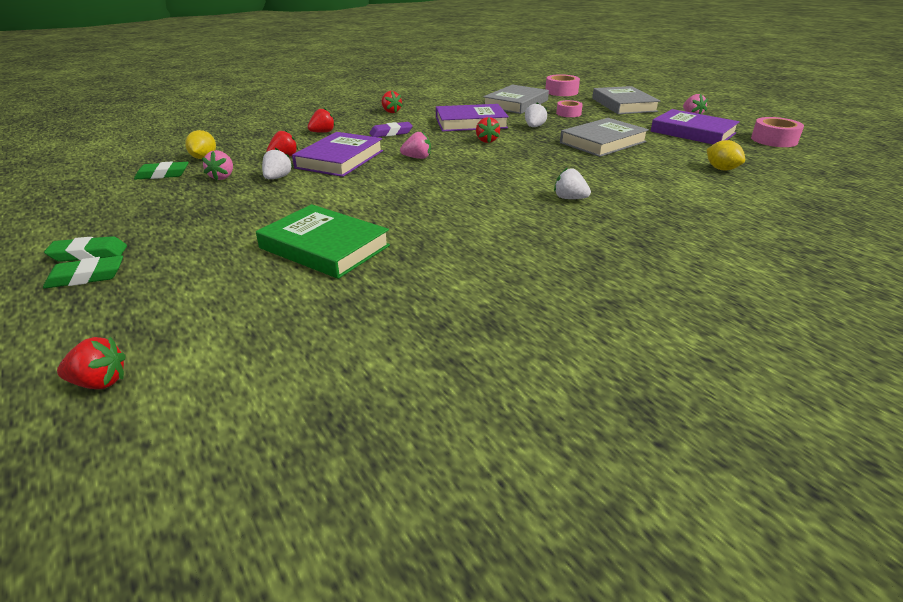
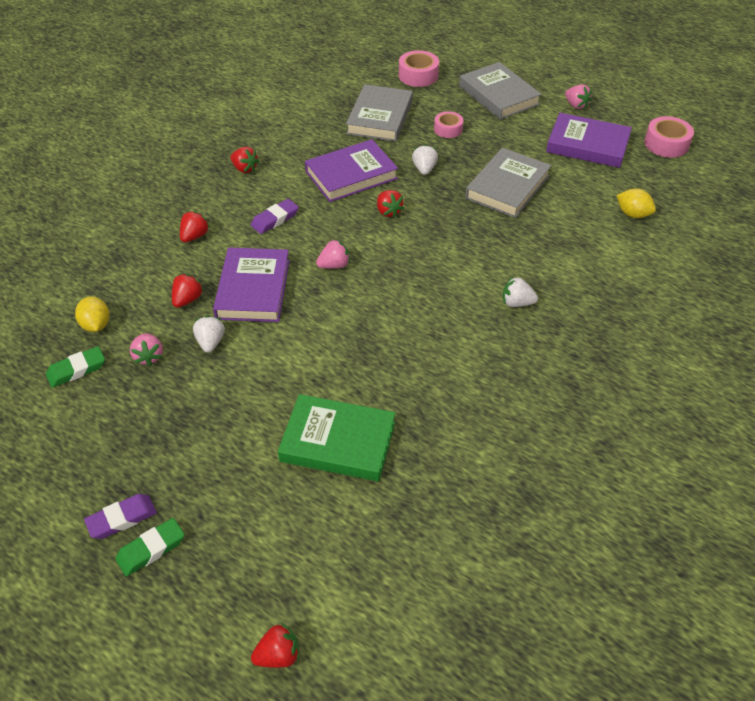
camera: 20 degrees left, 15 degrees up
(89, 254) = (122, 519): green eraser -> purple eraser

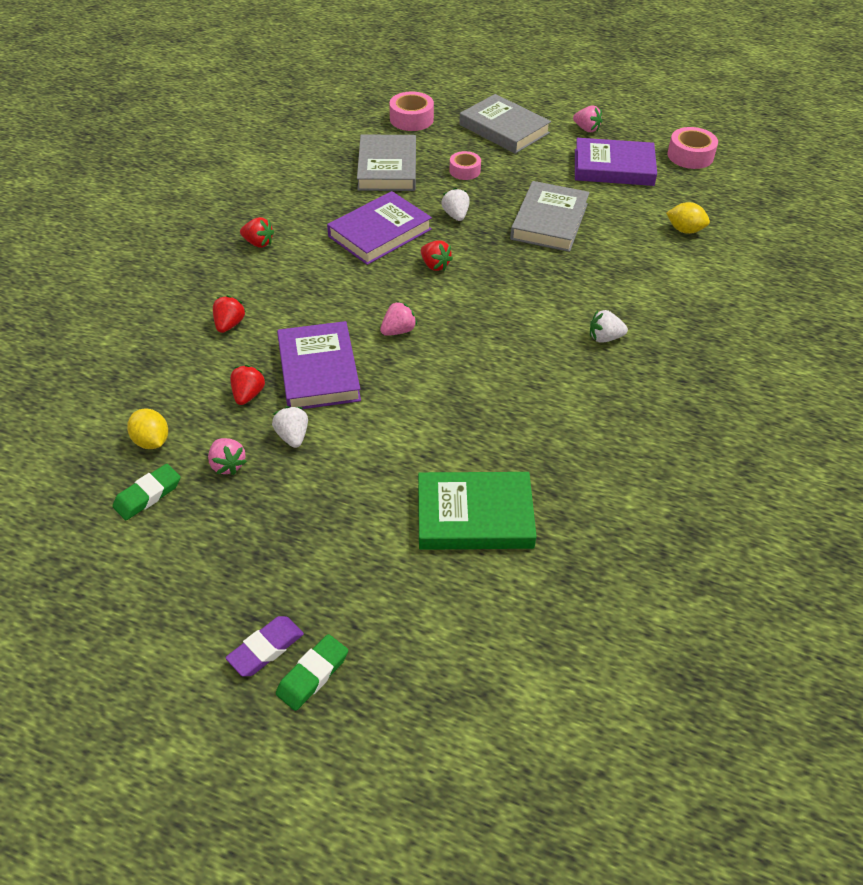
camera: 15 degrees left, 0 degrees up
(275, 219) = (314, 292): purple eraser -> none
(278, 655) = (498, 755): red strawberry -> none

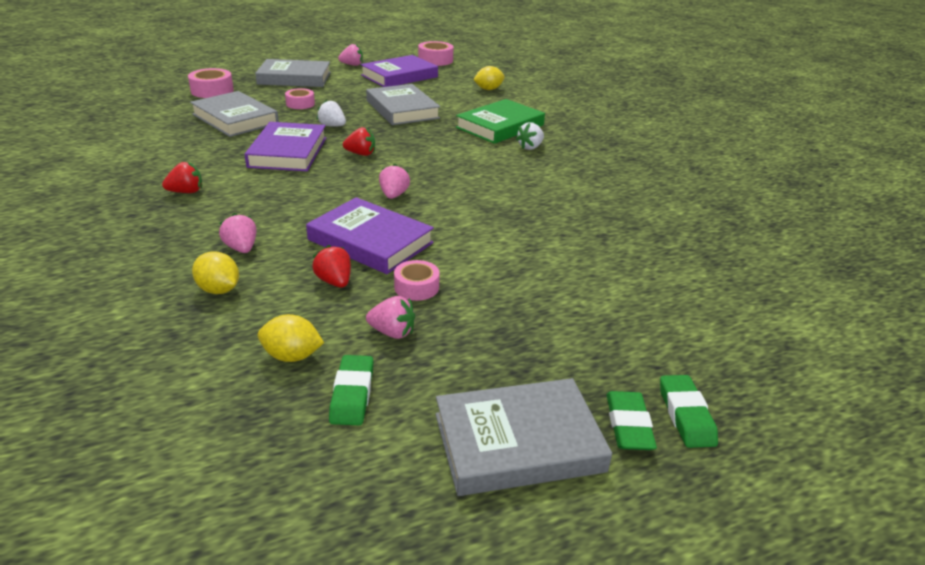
camera: 45 degrees left, 15 degrees down
(175, 356) = (219, 290): none -> yellow lemon
(187, 603) = (518, 442): none -> grey book
(229, 324) = (241, 248): red strawberry -> pink strawberry
(266, 649) = (628, 425): purple eraser -> green eraser
(292, 436) = (416, 287): white strawberry -> pink tape
(474, 516) = (615, 262): green book -> green book (500, 126)

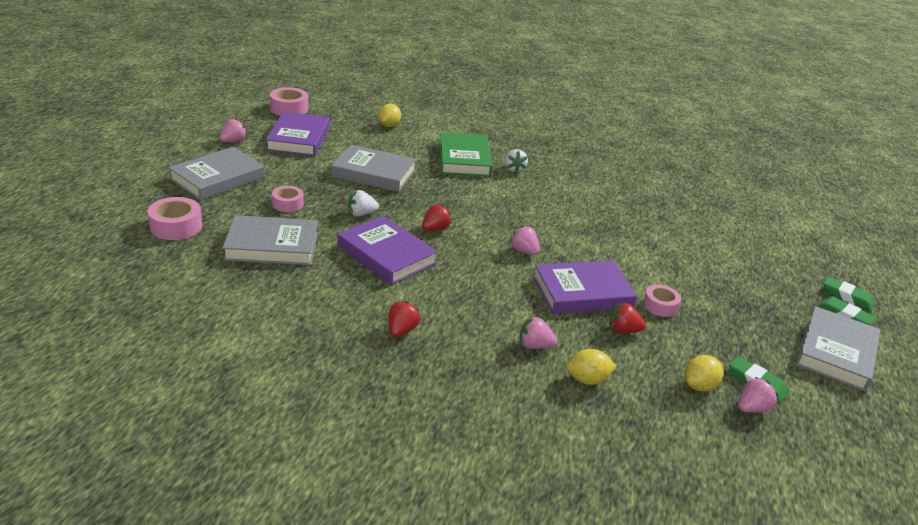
camera: 50 degrees left, 0 degrees up
(392, 332) = (704, 339): pink strawberry -> pink strawberry (752, 408)

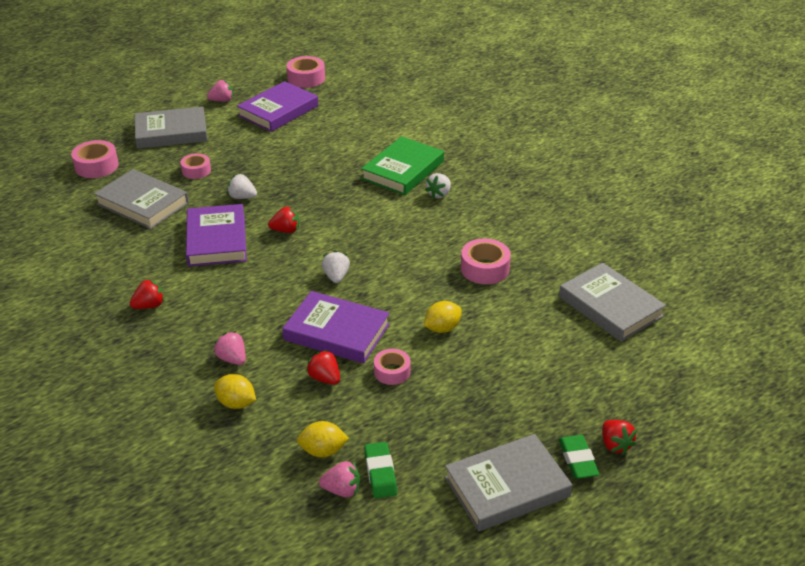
camera: 40 degrees right, 5 degrees up
(374, 173) = (300, 162): grey book -> grey book (610, 306)
(389, 125) = (375, 117): yellow lemon -> yellow lemon (442, 328)
(524, 251) = (336, 276): pink strawberry -> white strawberry
(616, 211) = (485, 268): none -> pink tape
(847, 296) = (615, 445): green eraser -> red strawberry

